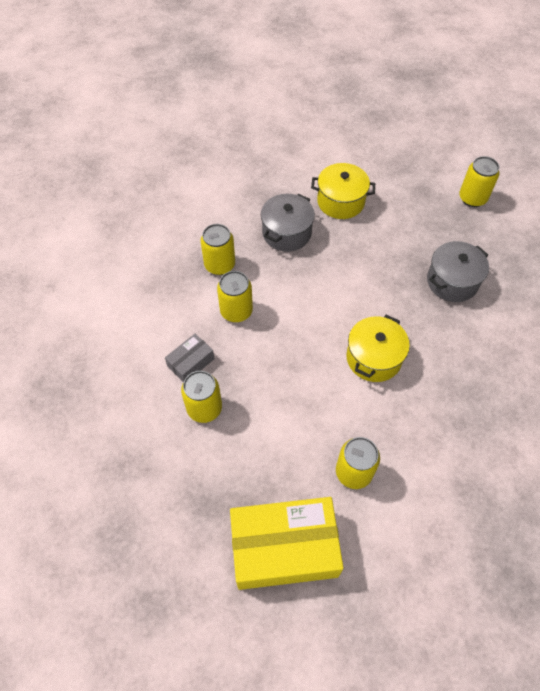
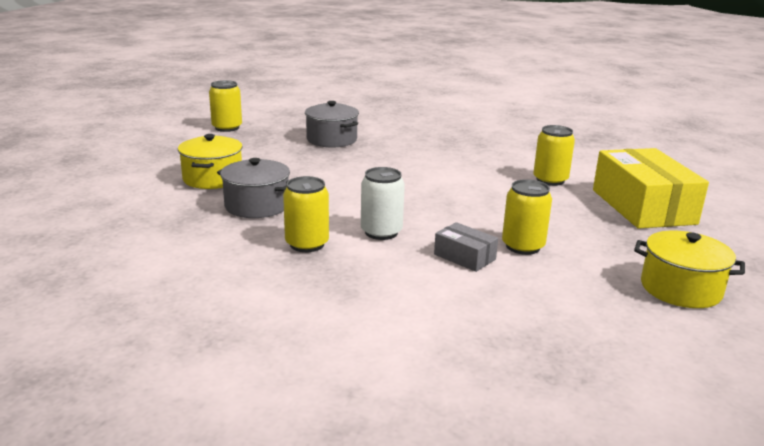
camera: 95 degrees left, 35 degrees down
(236, 311) = (381, 232): yellow can -> white can
(373, 358) = (426, 170): yellow pot -> yellow pot (680, 289)

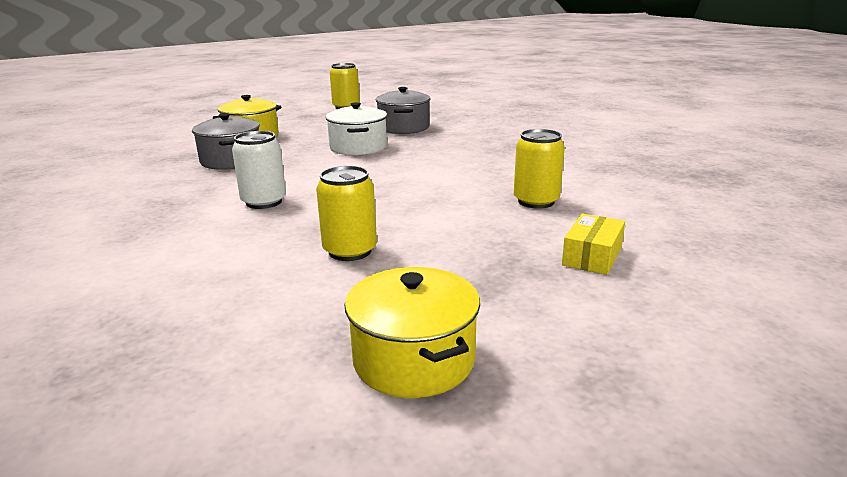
camera: 40 degrees right, 0 degrees up
(307, 244) = (193, 194): yellow can -> none
(339, 167) = (358, 147): none -> white pot
(464, 257) = (276, 242): grey box -> none
(642, 206) = (592, 256): yellow box -> yellow box, size x0.47

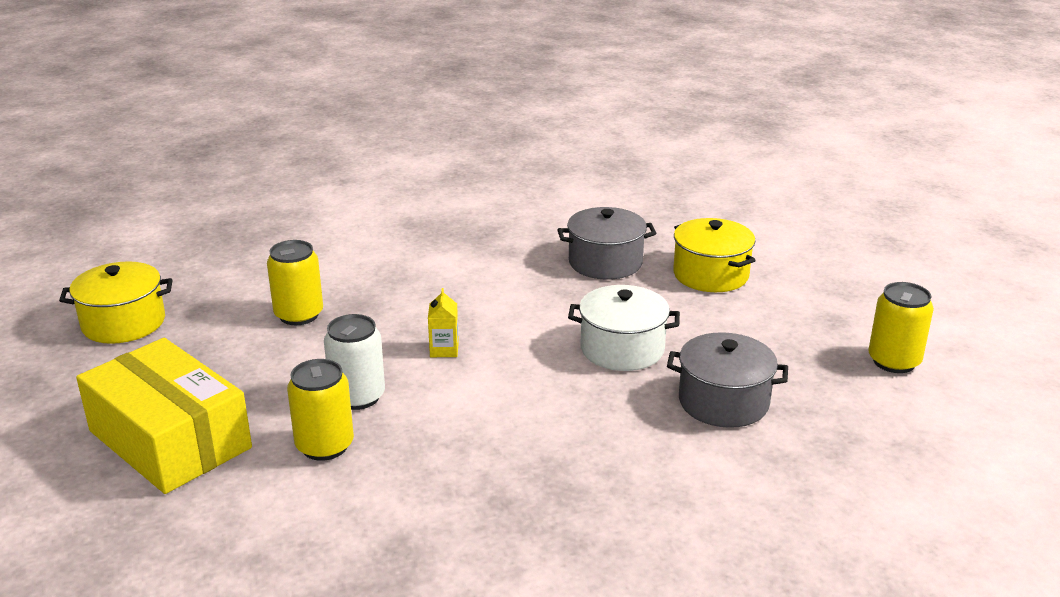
camera: 105 degrees right, 5 degrees up
(264, 202) = (450, 279): white can -> white can (357, 397)
(384, 188) = (444, 350): none -> yellow carton
(592, 256) = (170, 439): yellow box -> yellow box, size x2.14

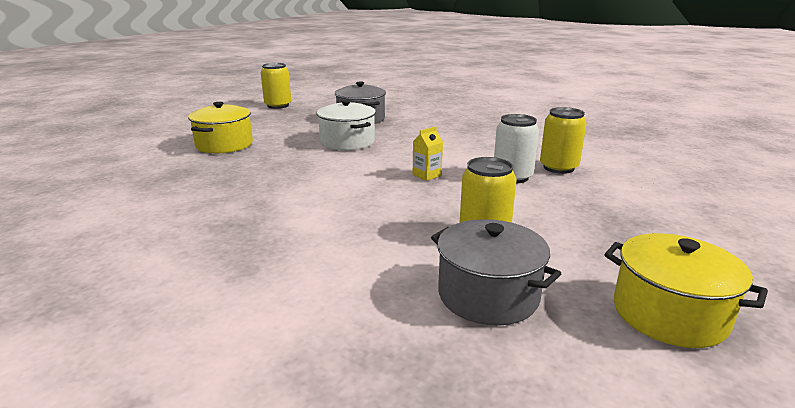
camera: 130 degrees left, 5 degrees down
(170, 439) = (657, 203): yellow box -> none
(605, 262) = (239, 171): grey pot -> grey pot (488, 295)

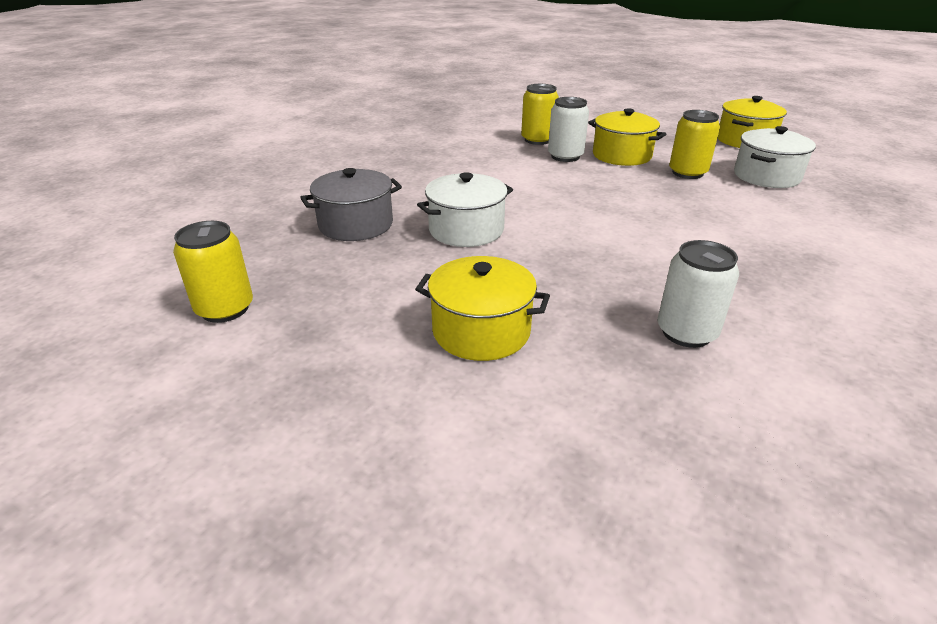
camera: 90 degrees left, 10 degrees up
(178, 192) = (686, 332): none -> white can
(427, 175) = (572, 188): yellow carton -> none
(488, 295) = (766, 176): grey pot -> white pot
(529, 204) = (621, 155): none -> yellow pot

